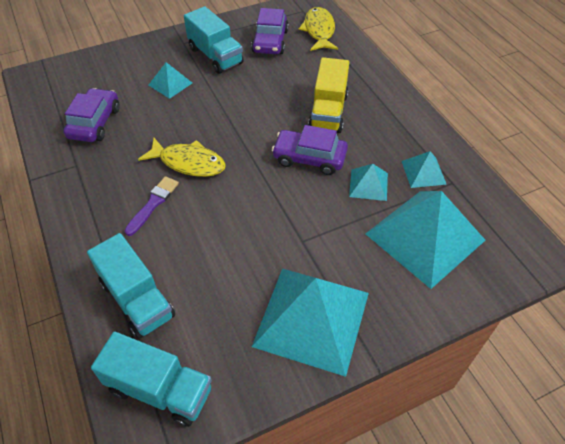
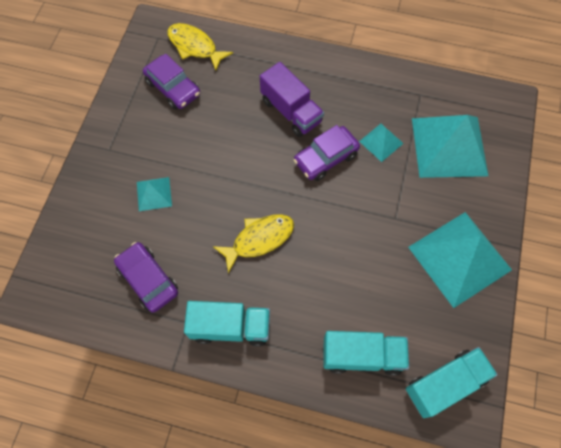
camera: 50 degrees left, 15 degrees up
(153, 204) = (280, 290): purple brush -> none
(215, 56) = (151, 138): turquoise truck -> turquoise truck (230, 327)
(328, 112) = (291, 111): yellow truck -> purple truck
(423, 172) = (398, 102): turquoise pyramid -> none

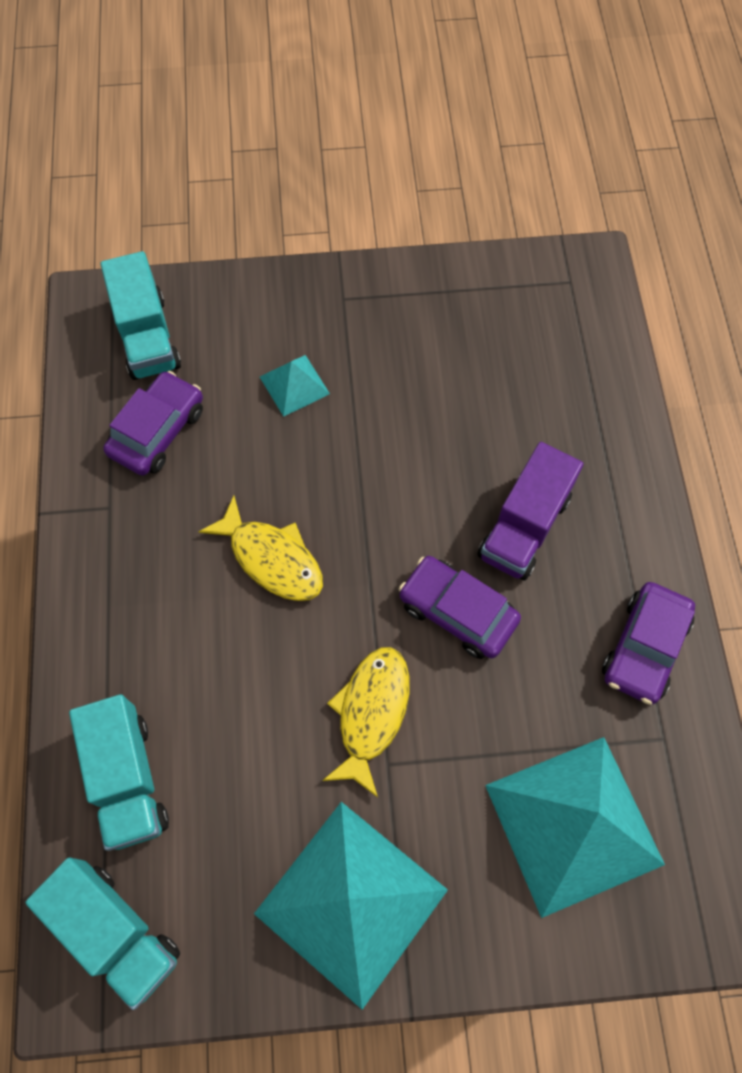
camera: 70 degrees right, 0 degrees up
(173, 88) = (487, 339): purple car -> purple car (644, 648)
(195, 46) = (580, 339): yellow fish -> yellow fish (371, 713)
(230, 327) = (119, 567): turquoise truck -> turquoise truck (147, 336)
(381, 142) = (529, 696): turquoise pyramid -> none

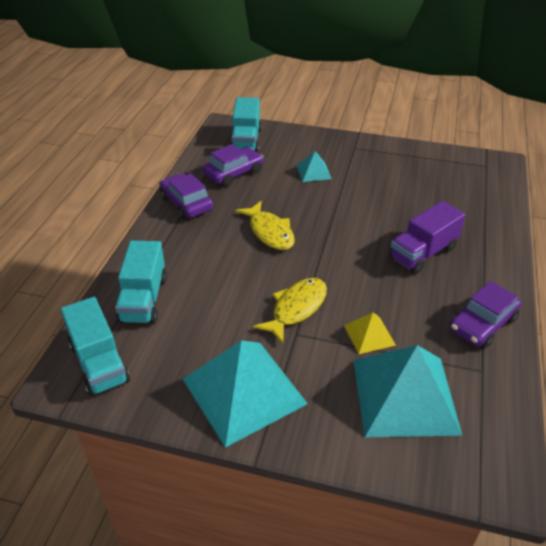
camera: 20 degrees right, 25 degrees down
(457, 612) = (367, 279): purple car -> purple car (186, 203)
(493, 727) = (369, 335): none -> yellow pyramid

